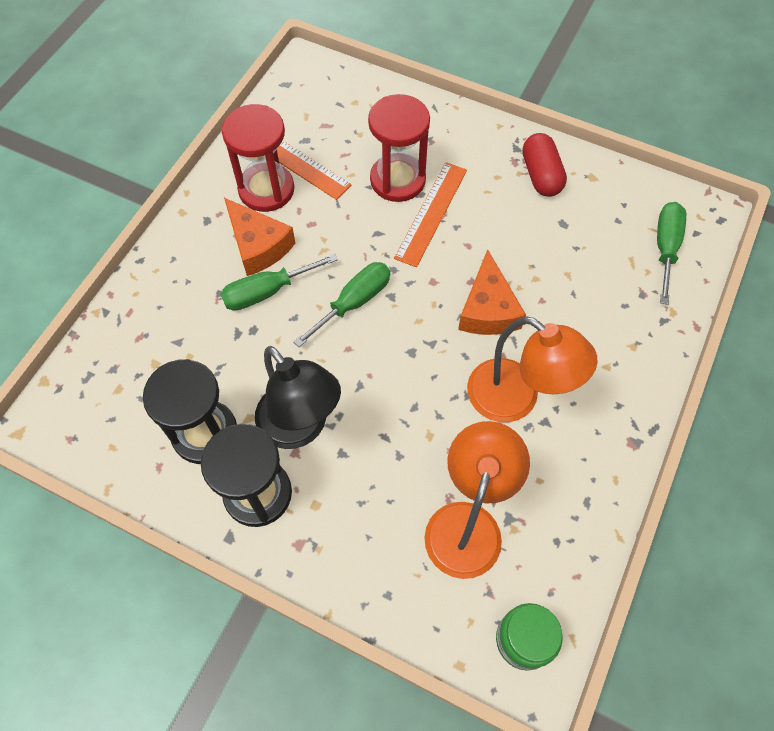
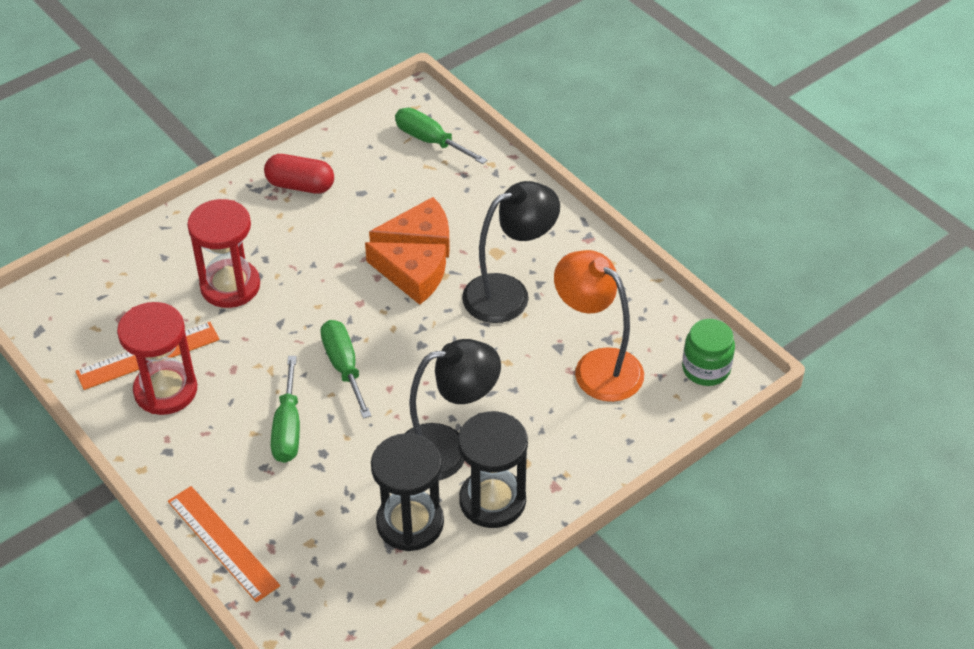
camera: 65 degrees left, 15 degrees down
(258, 245) = (229, 418): orange cheese -> orange cheese (420, 240)
(431, 213) = (286, 276): orange ruler -> orange ruler (222, 543)
(515, 399) = (509, 293): orange lamp -> black lamp

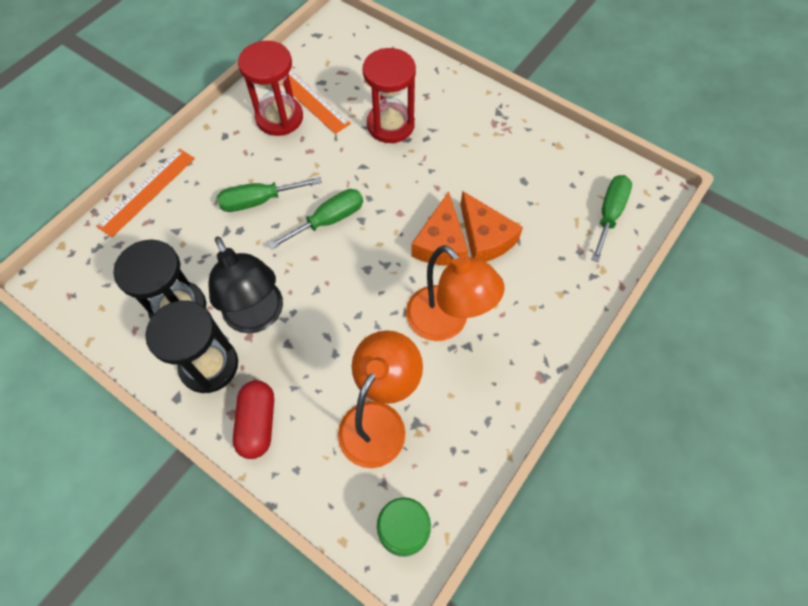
camera: 75 degrees right, 15 degrees up
(300, 185) = (514, 138): red capsule -> red capsule (257, 423)
(509, 293) = (446, 323): black lamp -> orange lamp

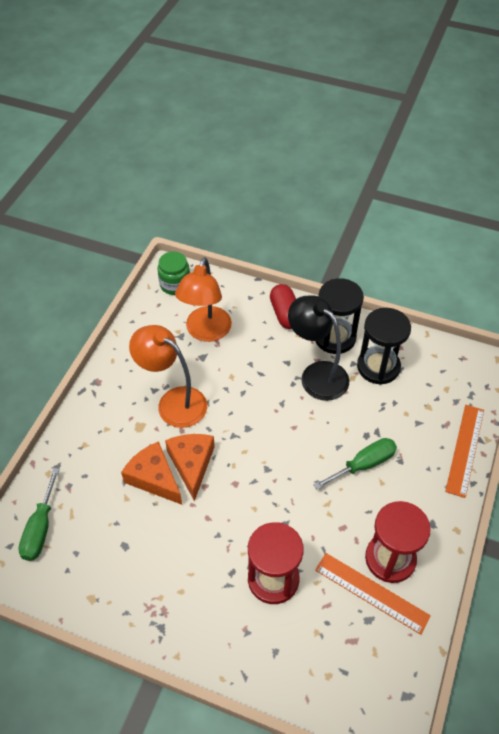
camera: 165 degrees right, 10 degrees down
(329, 220) = (295, 461): green screwdriver -> none

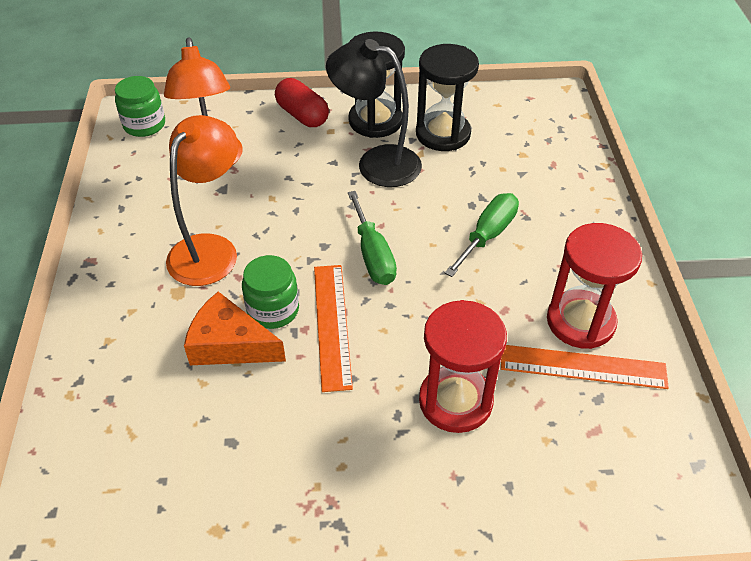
camera: 25 degrees left, 5 degrees down
(40, 528) = (91, 470): green screwdriver -> green screwdriver (373, 255)
(173, 402) = (210, 249): orange lamp -> orange lamp turned 105 degrees clockwise
(191, 464) = (273, 310): orange cheese -> green jar
(465, 449) = (589, 182): orange ruler -> orange ruler (332, 325)

